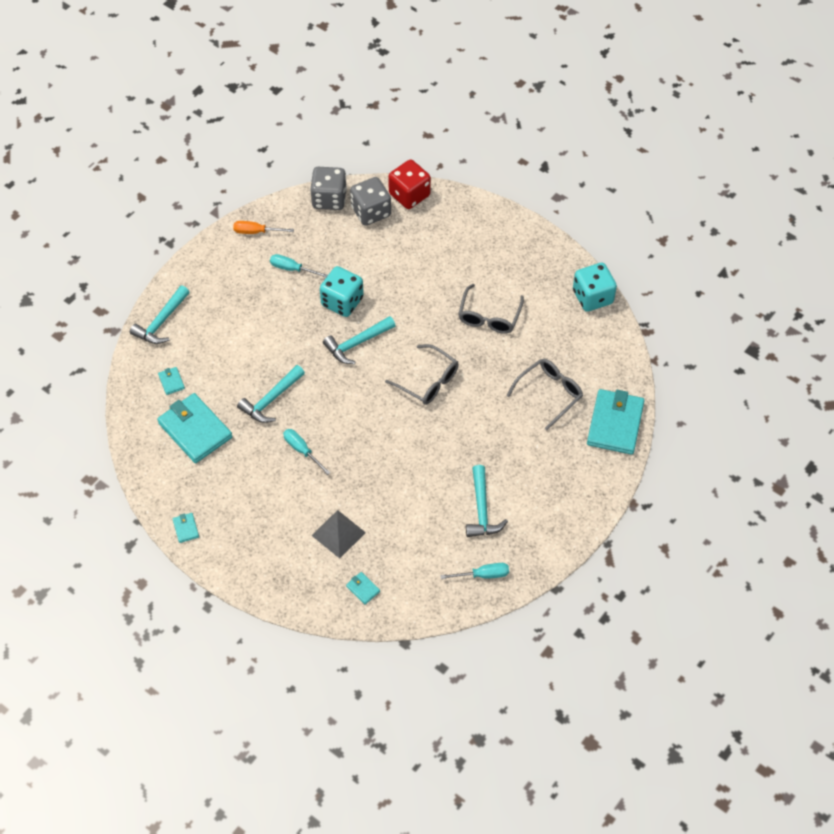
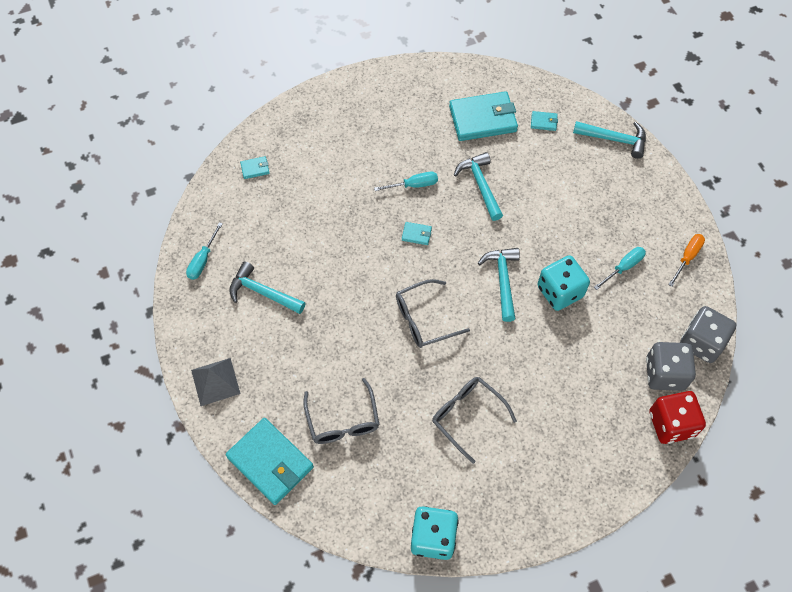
camera: 120 degrees right, 5 degrees up
(161, 322) = (614, 139): turquoise hammer -> turquoise hammer turned 135 degrees clockwise
(186, 528) = (392, 77): turquoise wallet -> turquoise wallet (416, 234)
(338, 534) = (316, 175): grey pyramid -> grey pyramid (215, 381)

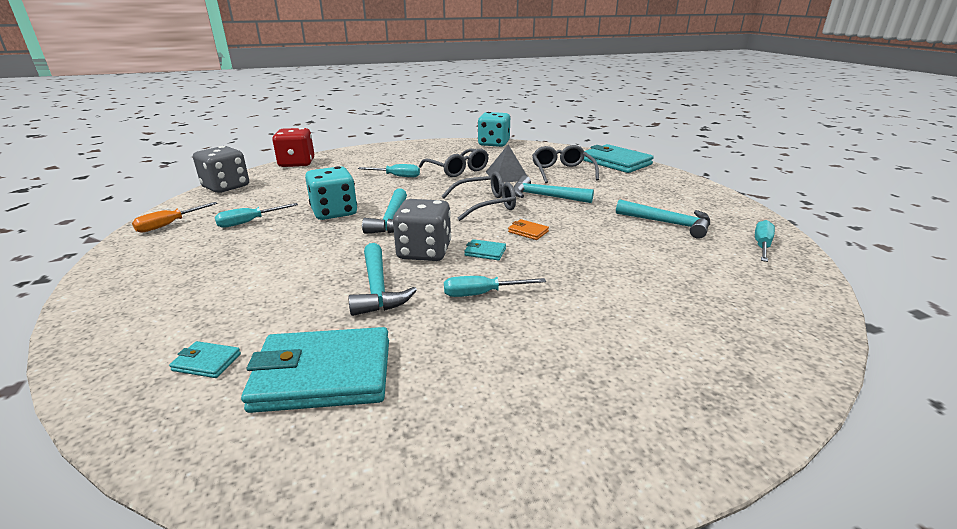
camera: 175 degrees left, 35 degrees down
(215, 381) = (684, 187): grey pyramid -> grey pyramid (507, 176)
(255, 169) = (759, 325): turquoise wallet -> none
(384, 268) = (528, 232): none -> orange wallet
(533, 389) = (397, 176): none -> turquoise screwdriver
(614, 139) = (108, 329): turquoise hammer -> turquoise hammer (545, 196)
(665, 373) = (277, 177): grey dice -> grey dice (424, 252)

